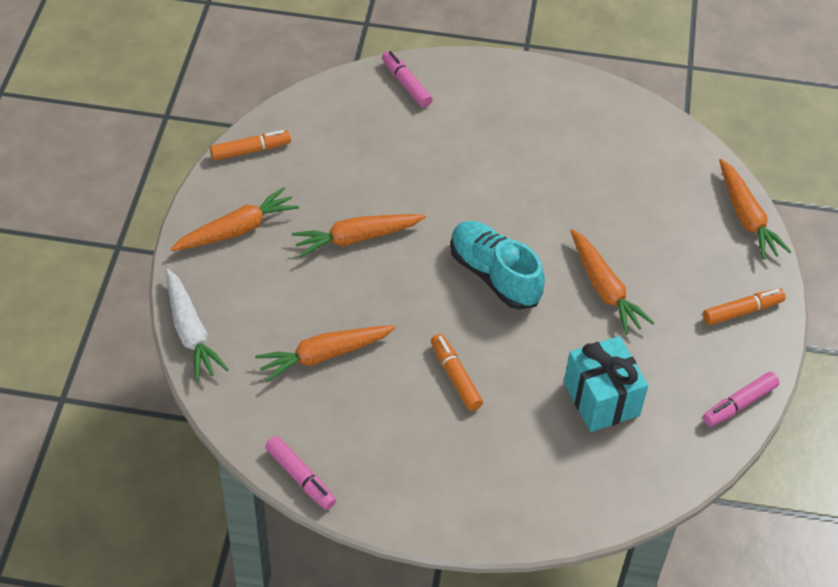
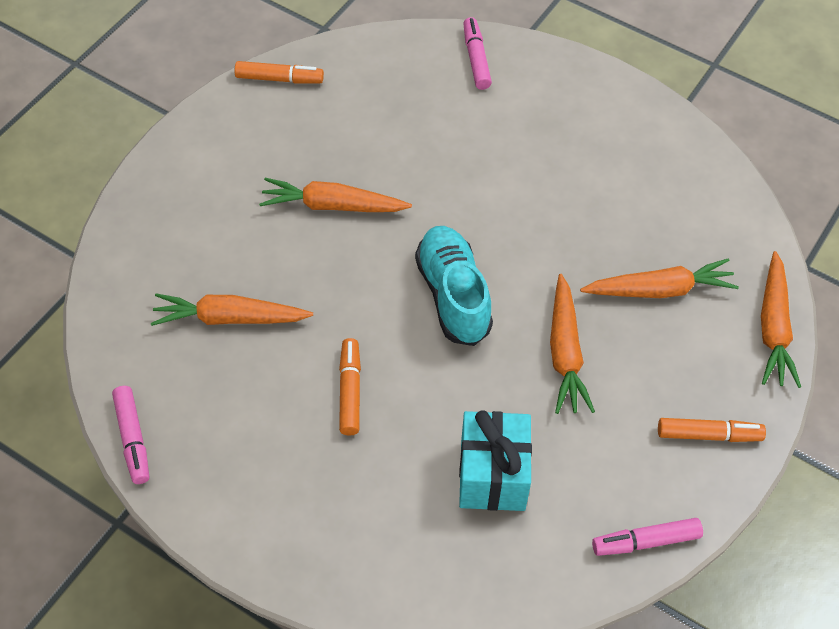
camera: 25 degrees right, 5 degrees up
(190, 332) = (114, 246): white carrot -> none
(237, 230) = (219, 156): orange carrot -> orange carrot (659, 290)

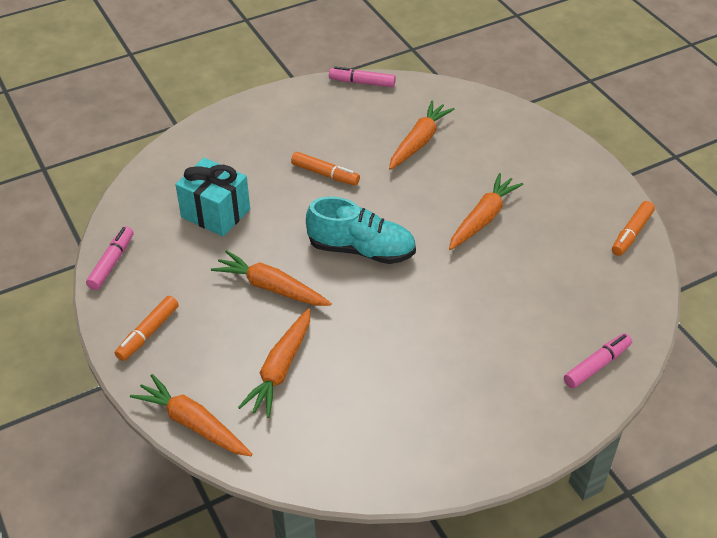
camera: 120 degrees right, 10 degrees down
(476, 59) = (597, 365): pink marker -> pink marker turned 60 degrees counterclockwise

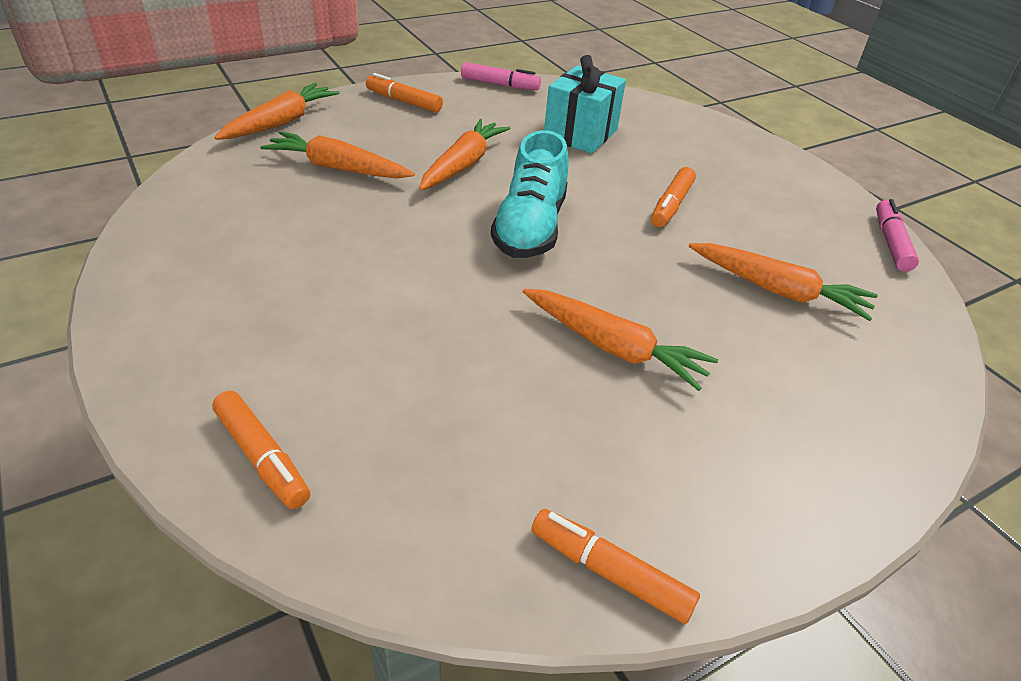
camera: 85 degrees right, 5 degrees down
(597, 365) = (262, 457): pink marker -> orange marker

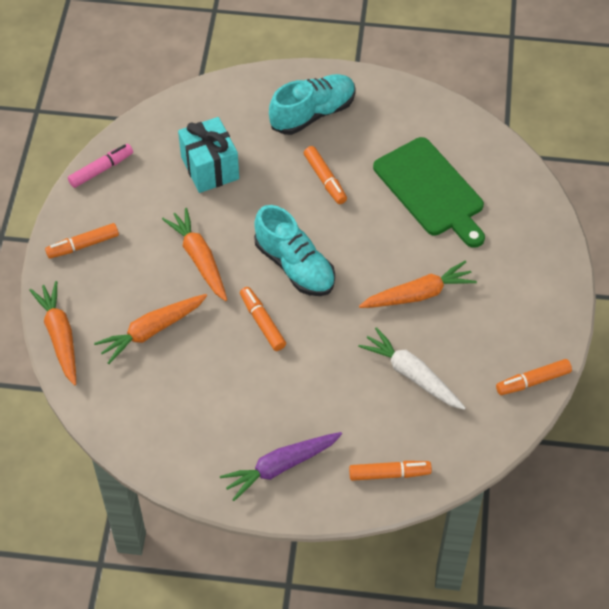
camera: 50 degrees left, 15 degrees up
(203, 333) = (280, 466): none -> purple carrot
(424, 234) = (262, 322): none -> orange marker
(472, 401) = (412, 375): none -> white carrot
(736, 168) = (313, 113): none -> turquoise shoe
(777, 290) = (431, 190): orange carrot -> green cutting board
(891, 242) = (434, 103): pink marker -> none

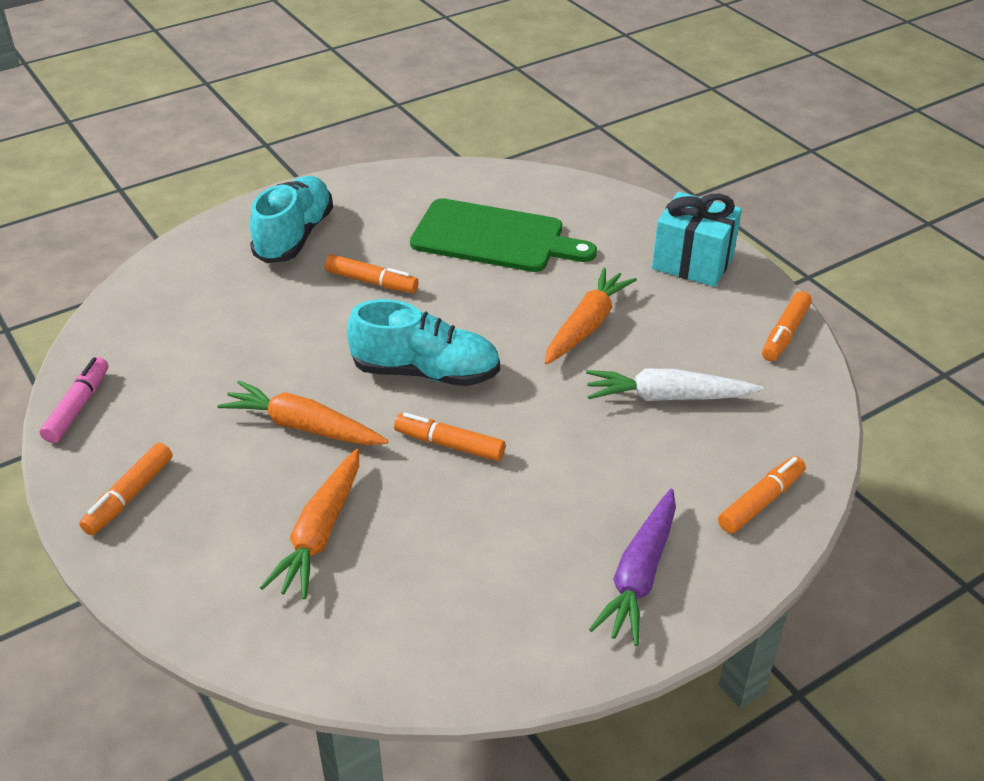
camera: 40 degrees left, 15 degrees down
(60, 336) = (195, 616): orange carrot -> none
(210, 168) = (224, 337): turquoise gift -> turquoise gift (692, 262)

